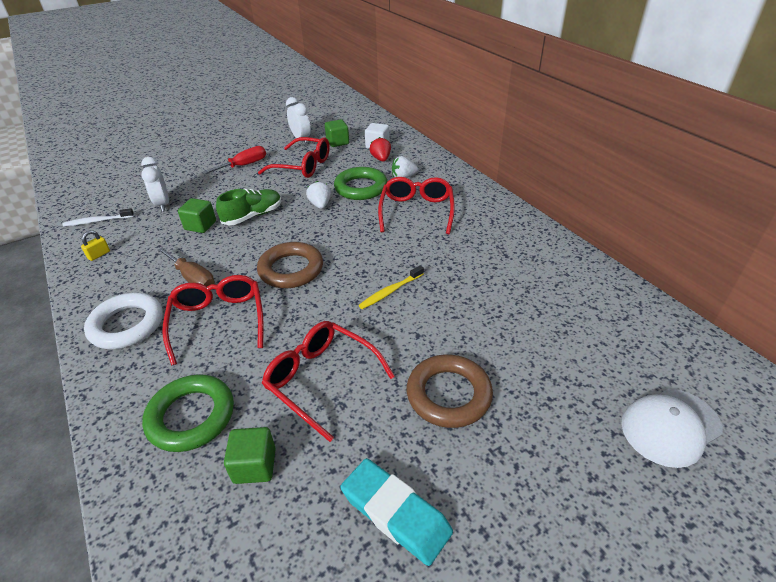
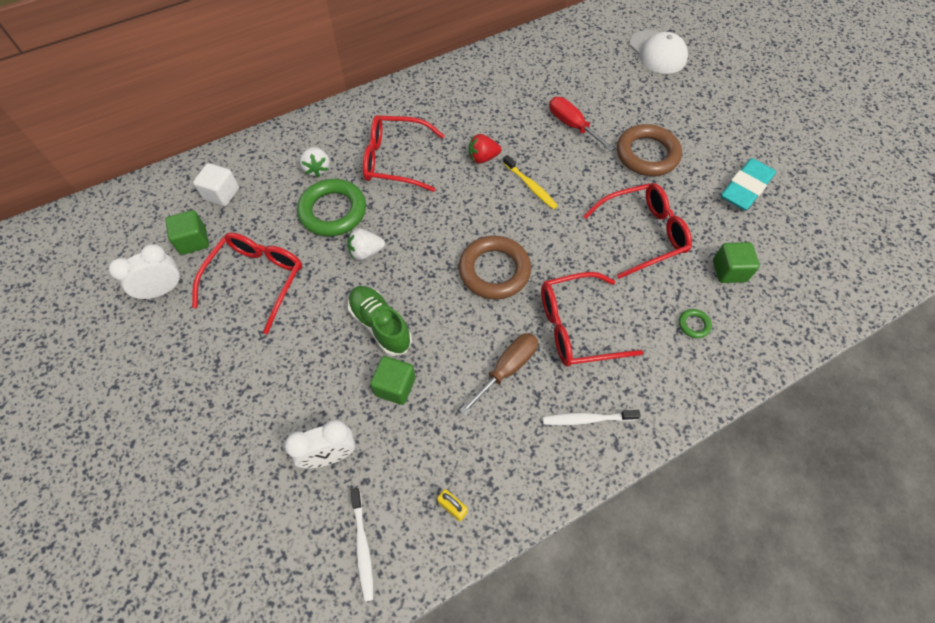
camera: 90 degrees left, 20 degrees up
(127, 325) = (587, 419): white ring -> white toothbrush
(191, 416) = (693, 325): green ring -> green ring, size x0.42
(244, 165) = (232, 360): red screwdriver -> red screwdriver (572, 125)
(321, 380) = (642, 234): red glasses -> red glasses turned 150 degrees counterclockwise
(381, 159) = (262, 190): red strawberry -> red strawberry (483, 158)

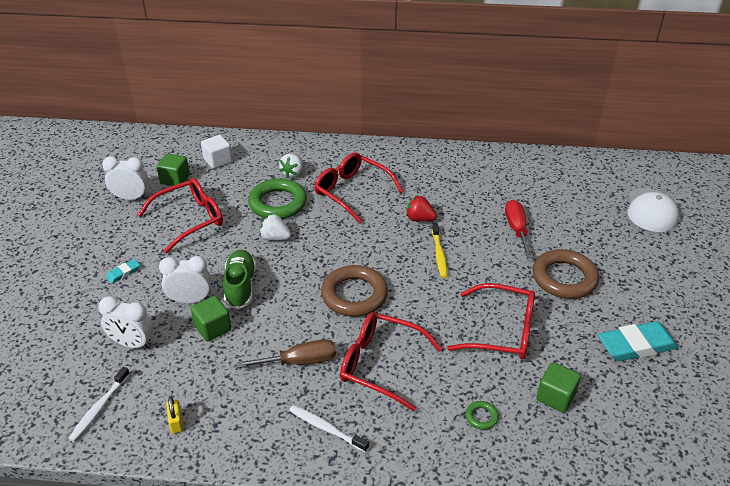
camera: 35 degrees right, 20 degrees down
(242, 383) = (123, 273): none -> turquoise eraser
(344, 370) = (190, 300): none -> white clock

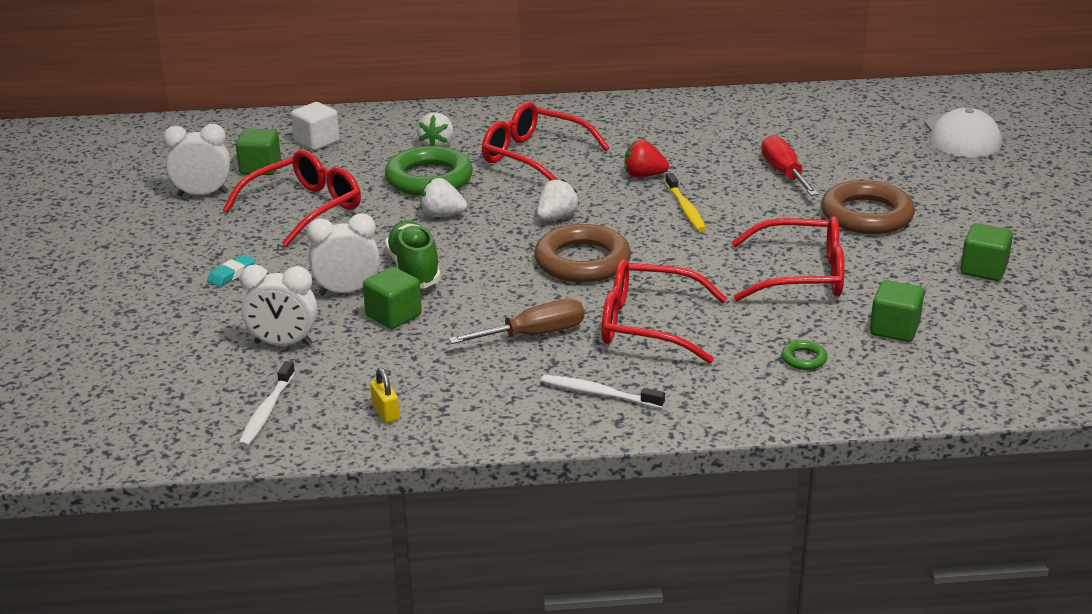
camera: 10 degrees left, 10 degrees down
(349, 250) = (556, 217): none -> white strawberry
(636, 345) = (983, 269): turquoise eraser -> green cube

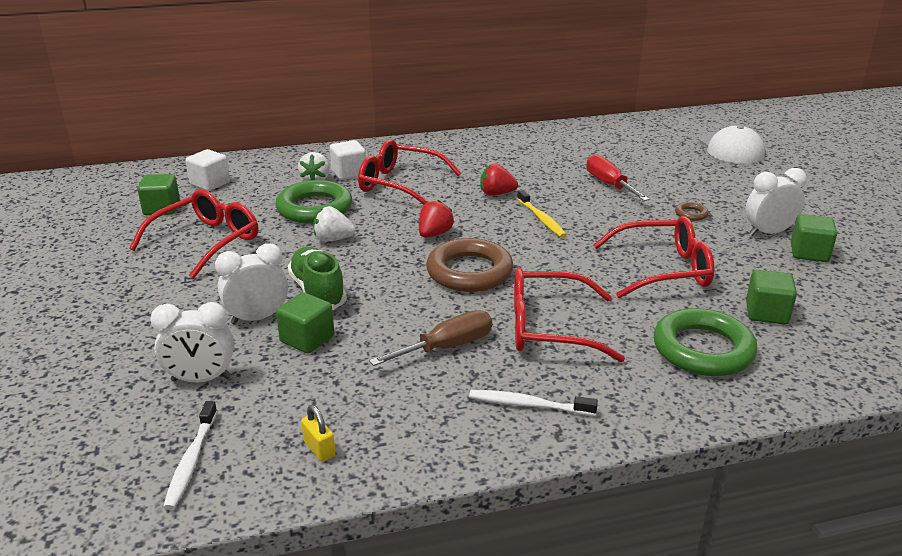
camera: 10 degrees left, 0 degrees up
(202, 194) = (109, 235): white clock -> white clock (768, 233)
(232, 274) = (142, 310): turquoise eraser -> none
(477, 139) = (349, 173): none -> white cube
(556, 217) = (434, 234): white strawberry -> red strawberry
(804, 359) = (703, 349): green ring -> green ring, size x2.36
(866, 215) = (691, 214): brown ring -> brown ring, size x0.42

